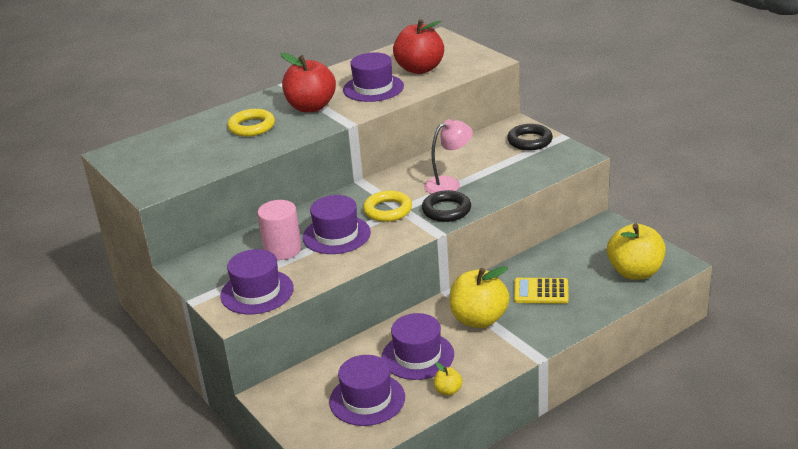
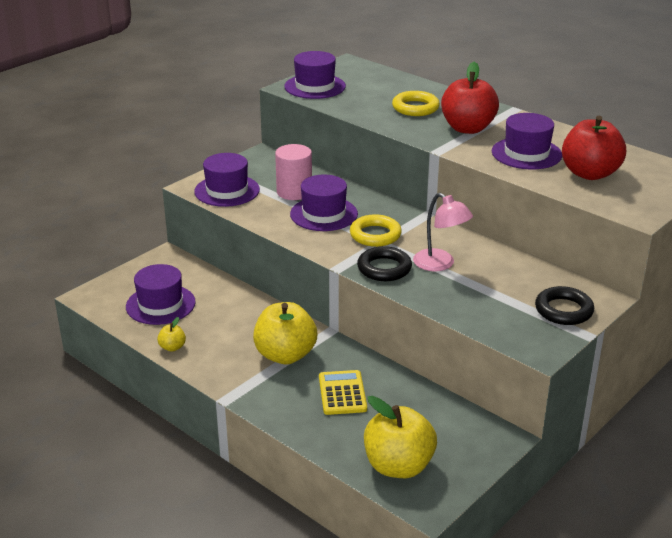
camera: 75 degrees right, 0 degrees up
(418, 356) = (223, 324): purple hat -> purple hat (315, 86)

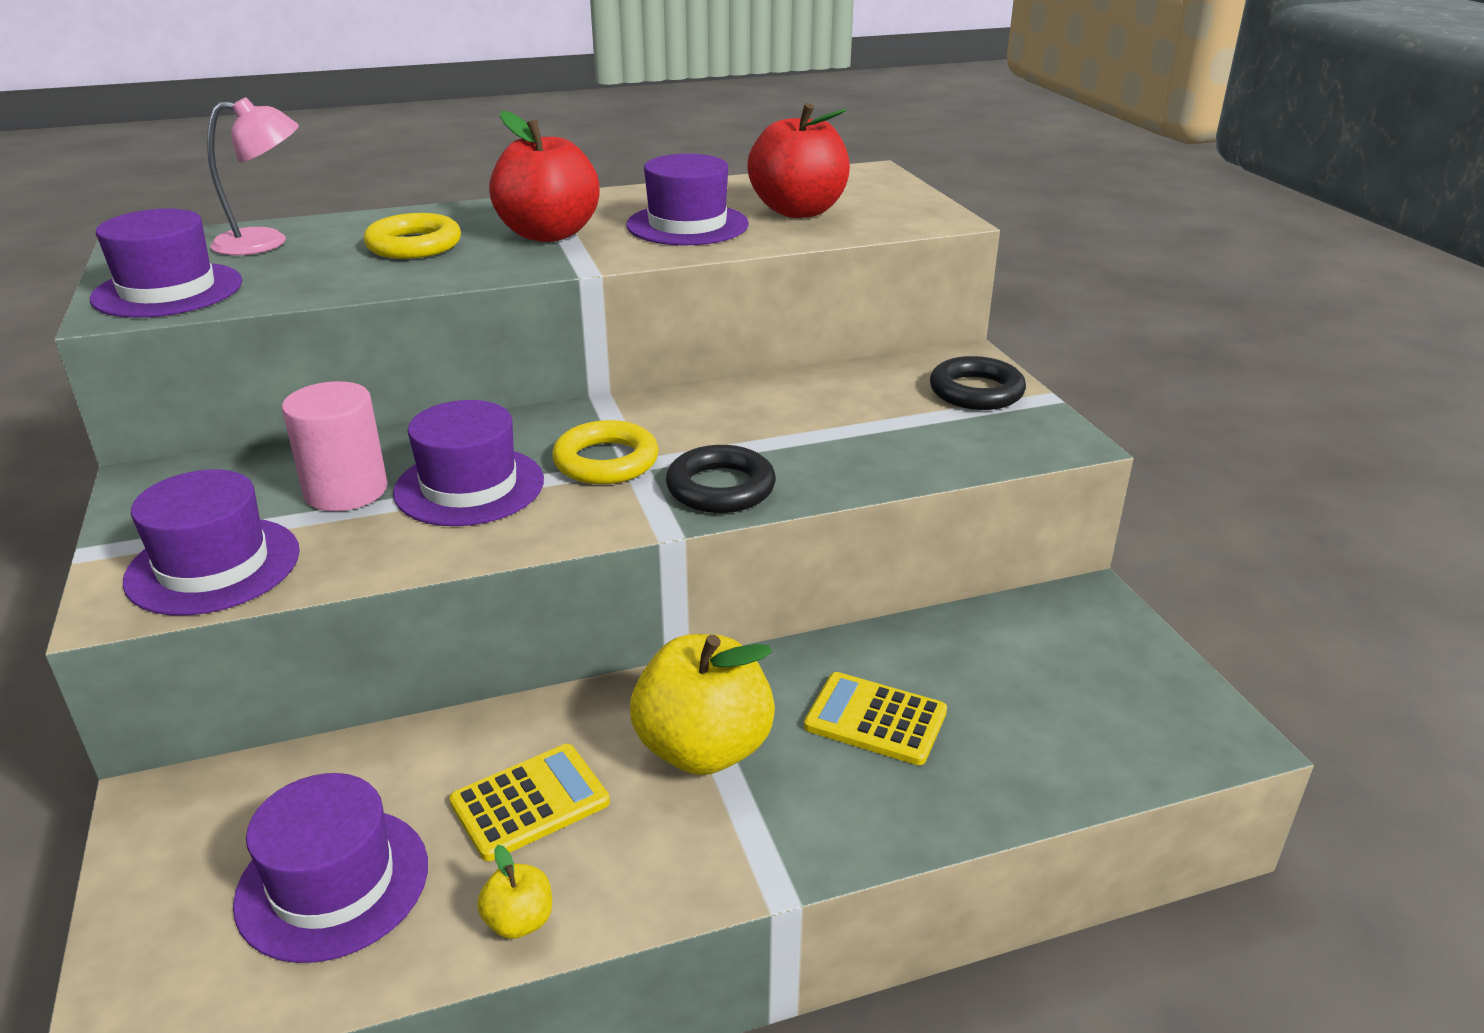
camera: 60 degrees left, 0 degrees up
(225, 327) = (530, 802): none -> yellow calculator
(398, 466) = (1114, 730): yellow apple -> none
(440, 264) = (763, 437): pink lamp -> pink lamp (266, 242)

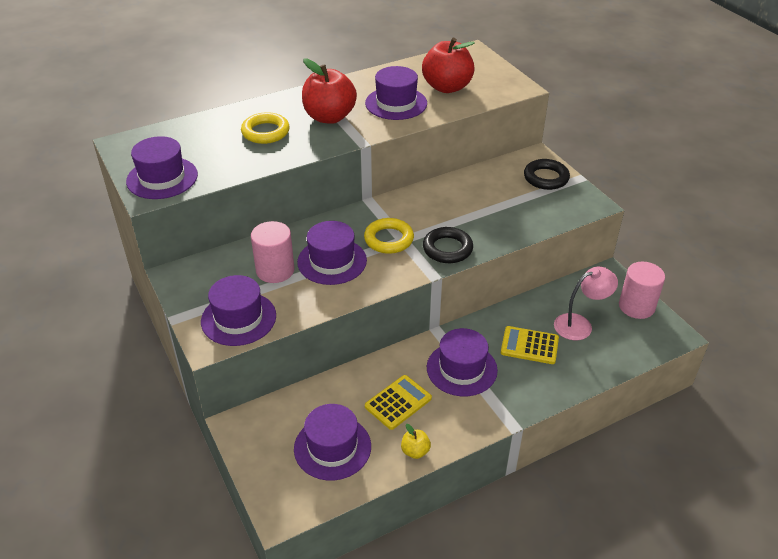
camera: 10 degrees left, 10 degrees up
(266, 242) = (187, 137): pink lamp -> pink lamp (580, 324)
(704, 749) = (461, 369): yellow apple -> purple hat
(1145, 668) = (636, 306): none -> pink cylinder

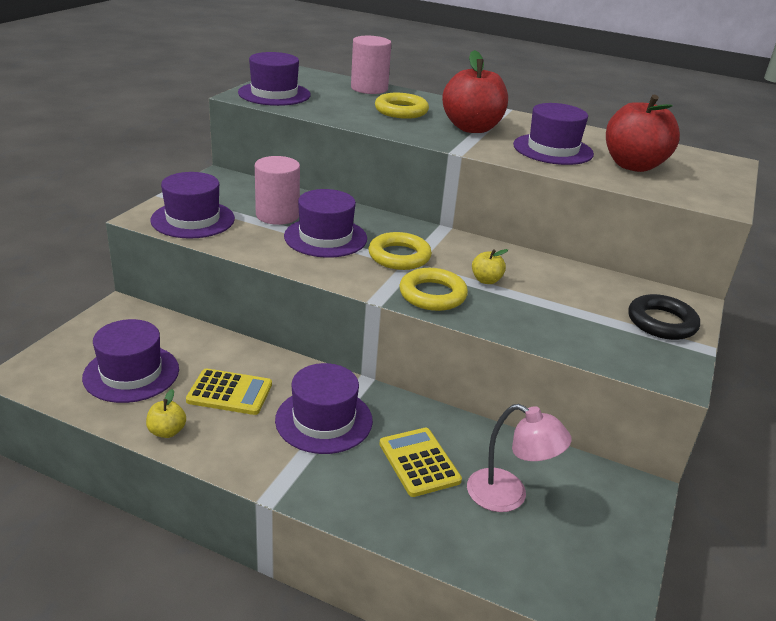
camera: 50 degrees right, 10 degrees down
(447, 249) = (432, 295): black ring -> yellow ring
(450, 218) = (486, 280): none -> yellow apple
(636, 306) = (613, 544): pink cylinder -> pink cylinder (369, 88)

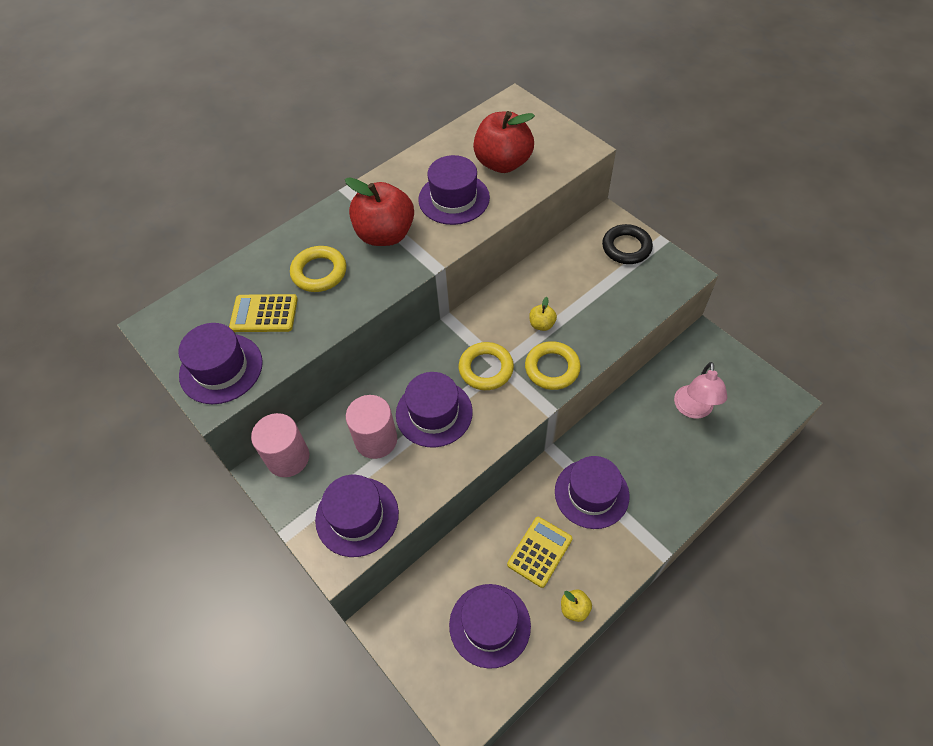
camera: 60 degrees left, 25 degrees up
(369, 88) = (241, 276): pink cylinder -> pink cylinder (288, 458)
(419, 462) = (651, 448): yellow calculator -> yellow calculator (264, 314)
(508, 496) = (693, 409): pink lamp -> pink lamp turned 135 degrees clockwise

